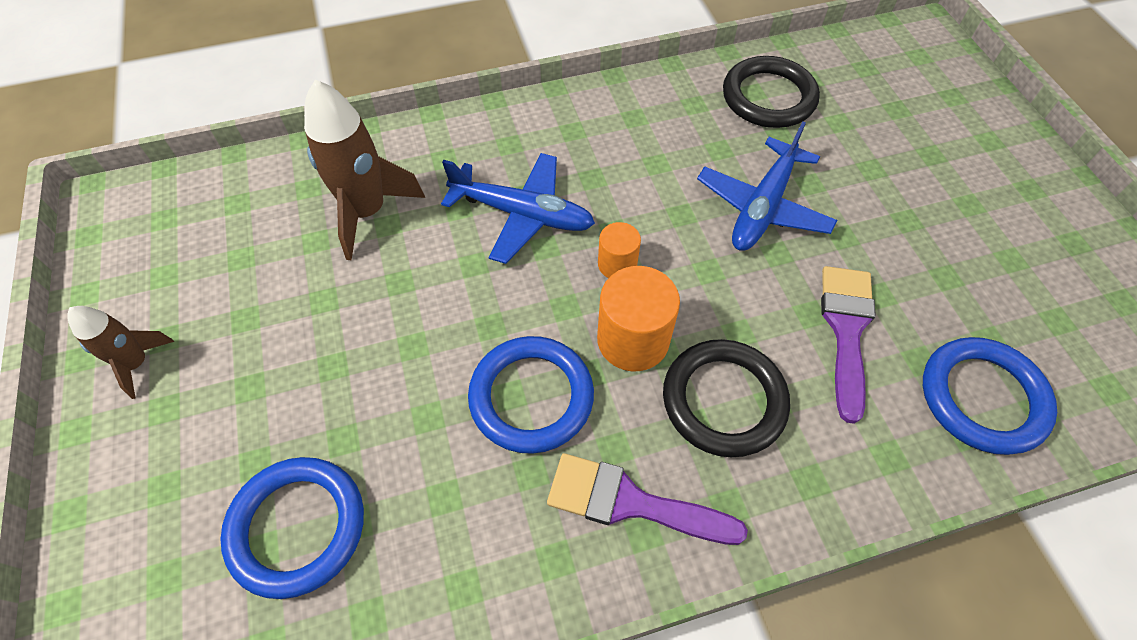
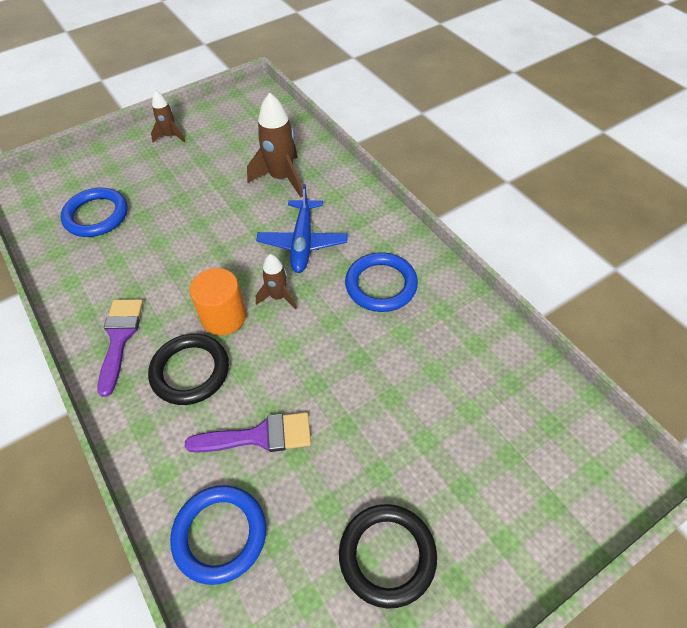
camera: 75 degrees right, 5 degrees down
(531, 397) = (177, 280): blue ring -> blue ring (381, 285)
(617, 264) = (278, 297): orange cylinder -> brown rocket
(763, 207) = (355, 369): blue plane -> none
(768, 97) = (474, 356): black ring -> black ring (387, 555)

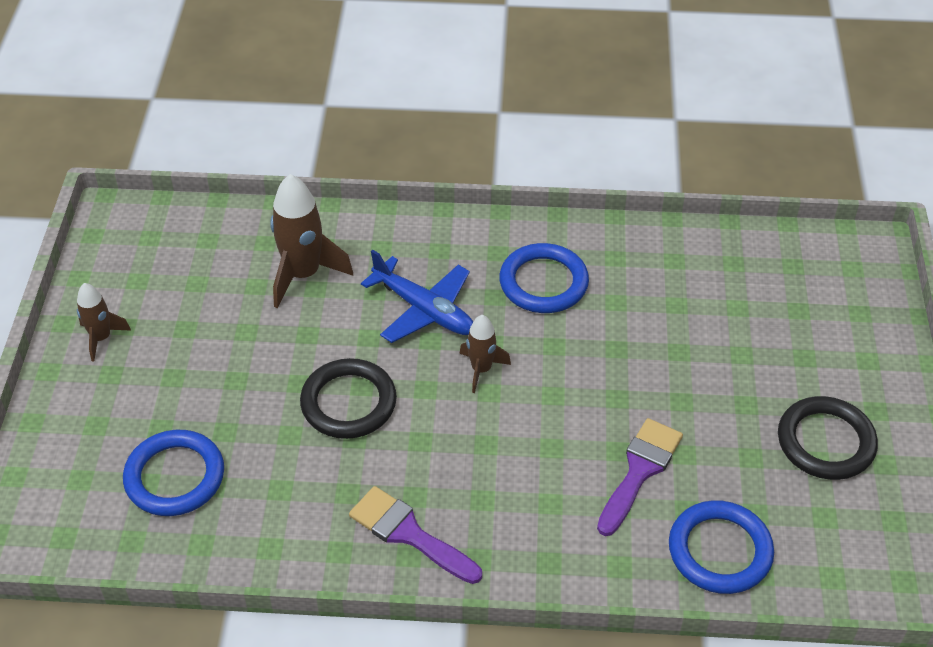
camera: 55 degrees left, 5 degrees down
(190, 371) = (513, 490): black ring -> black ring (348, 402)
(224, 317) = (465, 428): orange cylinder -> none

